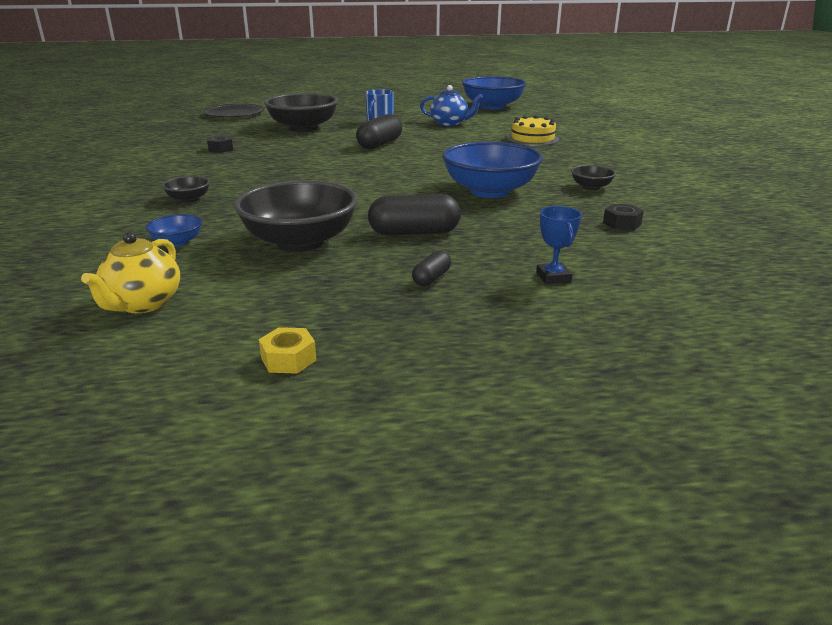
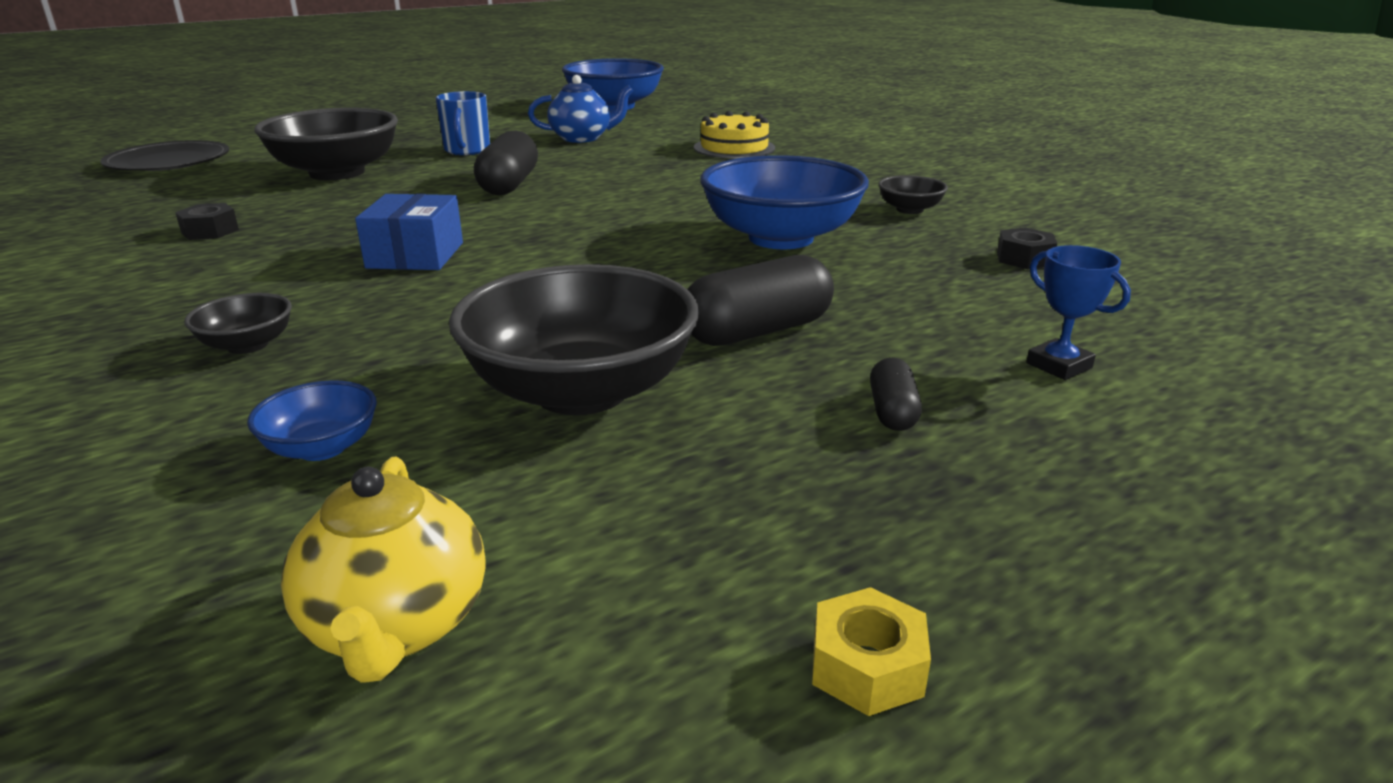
camera: 25 degrees left, 0 degrees up
(296, 172) = (415, 255): none -> blue box

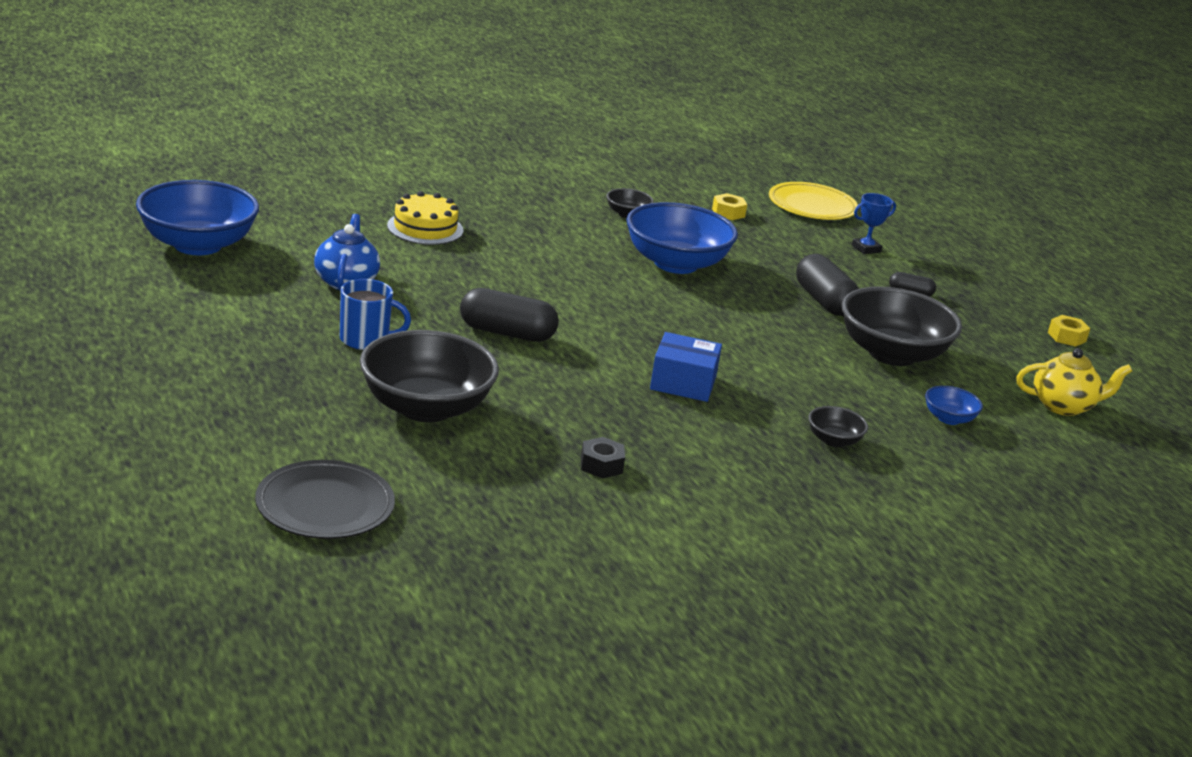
camera: 85 degrees left, 0 degrees up
(1024, 259) = (728, 213): black nut -> yellow nut
(1186, 315) = (812, 206): none -> yellow plate

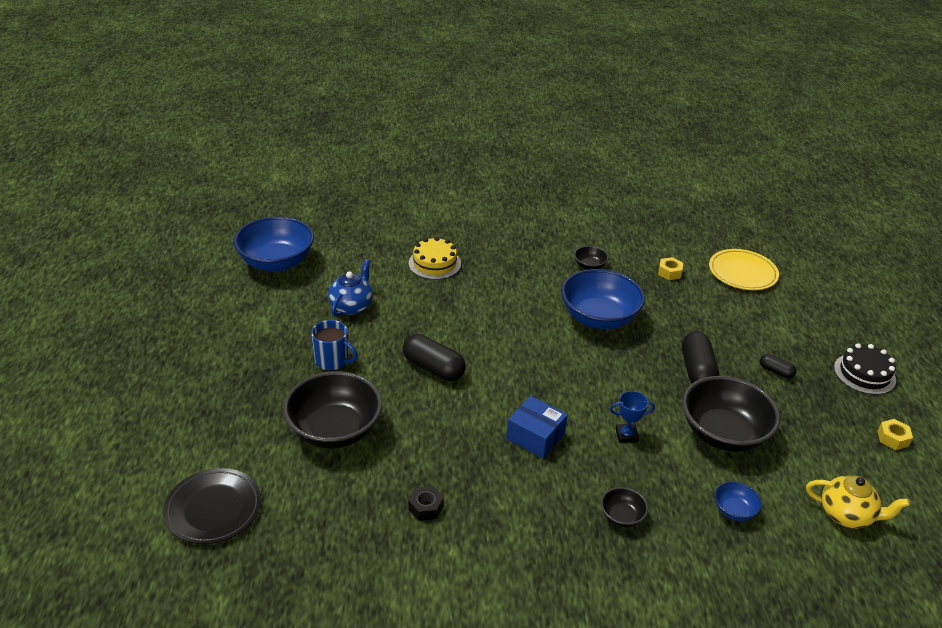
camera: 25 degrees right, 10 degrees up
(866, 249) = (763, 321): blue trophy -> blue trophy (626, 435)
(1003, 285) = (864, 374): none -> black cake

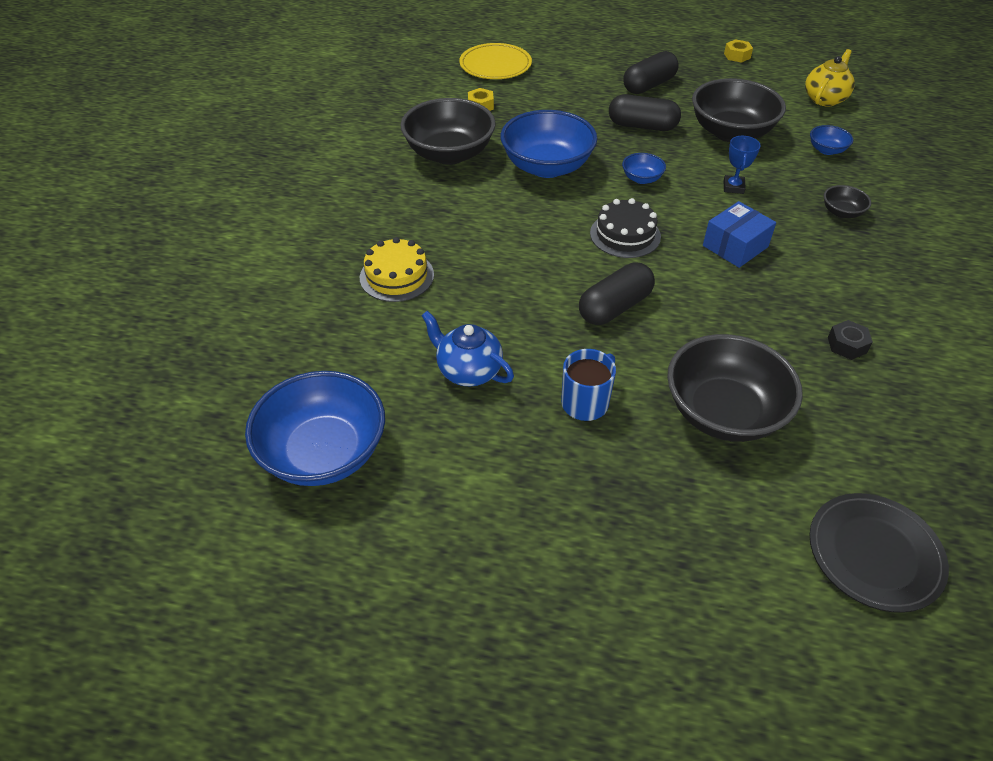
camera: 75 degrees left, 10 degrees up
(589, 266) = (449, 154): black bowl -> black bowl, size x2.22
(609, 374) = (641, 179): none -> blue bowl
(776, 371) = (649, 85): black capsule -> black capsule, size x1.90
(864, 374) = (657, 45): black cake -> black cake (625, 235)

